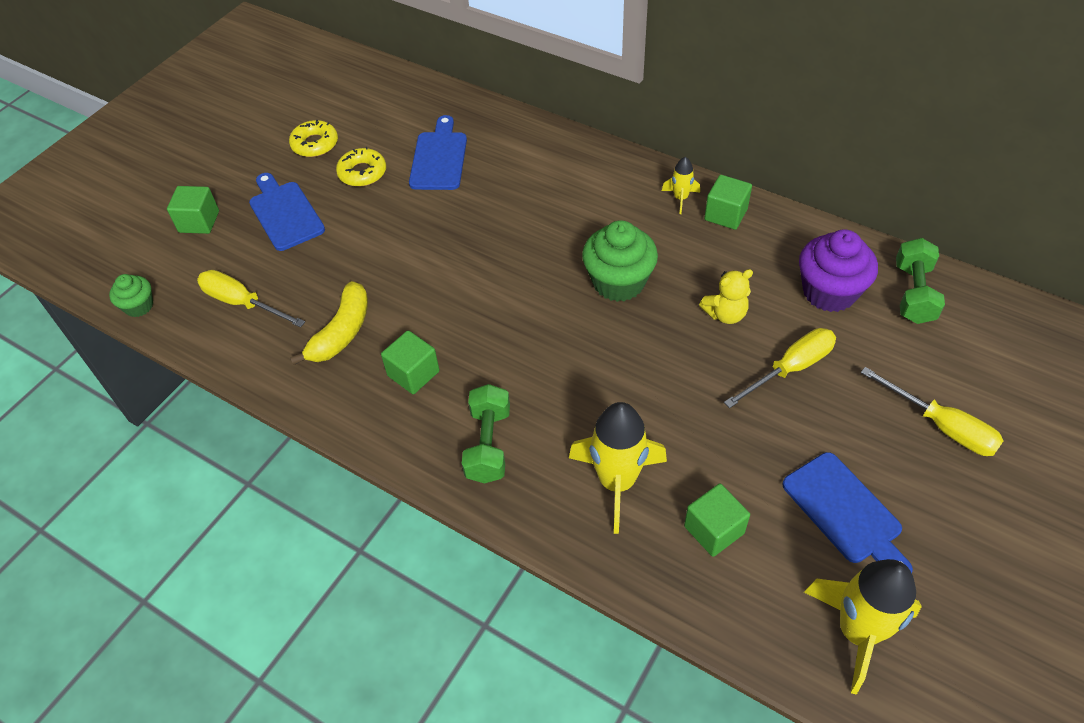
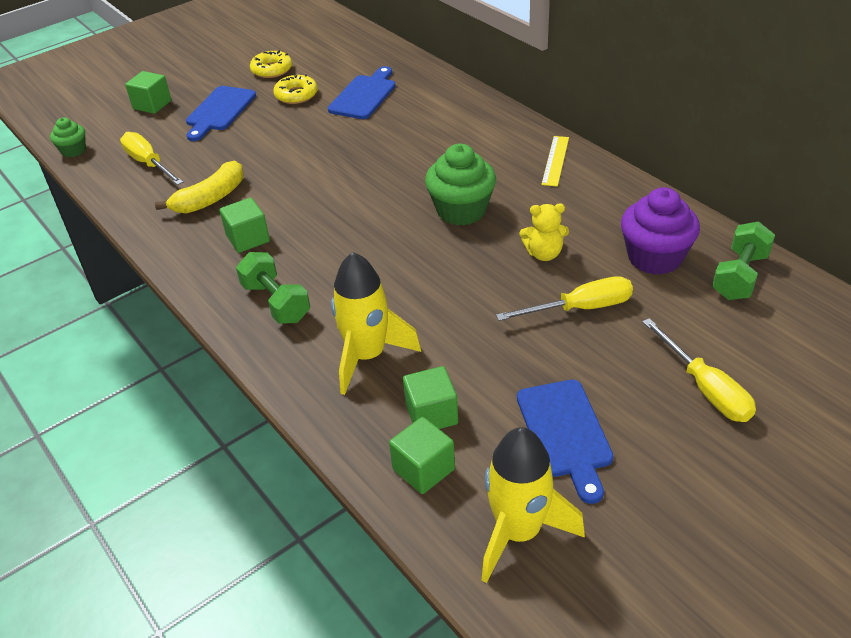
camera: 20 degrees right, 10 degrees down
(285, 213) = (219, 111): blue cutting board -> blue cutting board turned 150 degrees counterclockwise
(488, 445) = (276, 302): green dumbbell -> green dumbbell turned 60 degrees counterclockwise
(680, 198) = (555, 160): yellow rocket -> yellow ruler
(725, 214) = (590, 180): green cube -> green cube (423, 469)

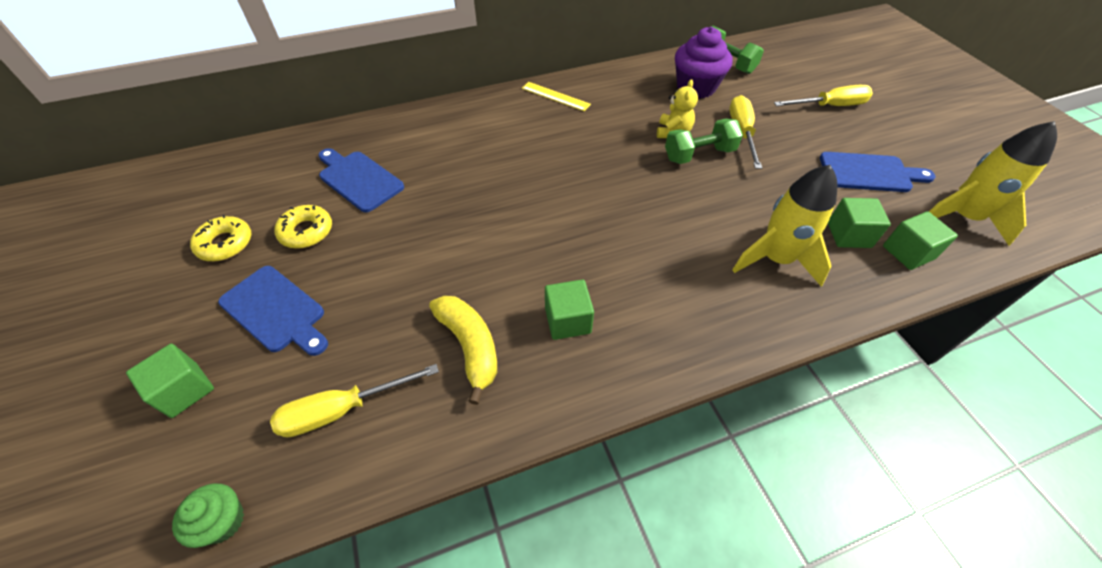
camera: 75 degrees left, 10 degrees up
(276, 302) = (685, 312): green dumbbell -> green dumbbell (699, 154)
(461, 210) = (596, 160): green cupcake -> none

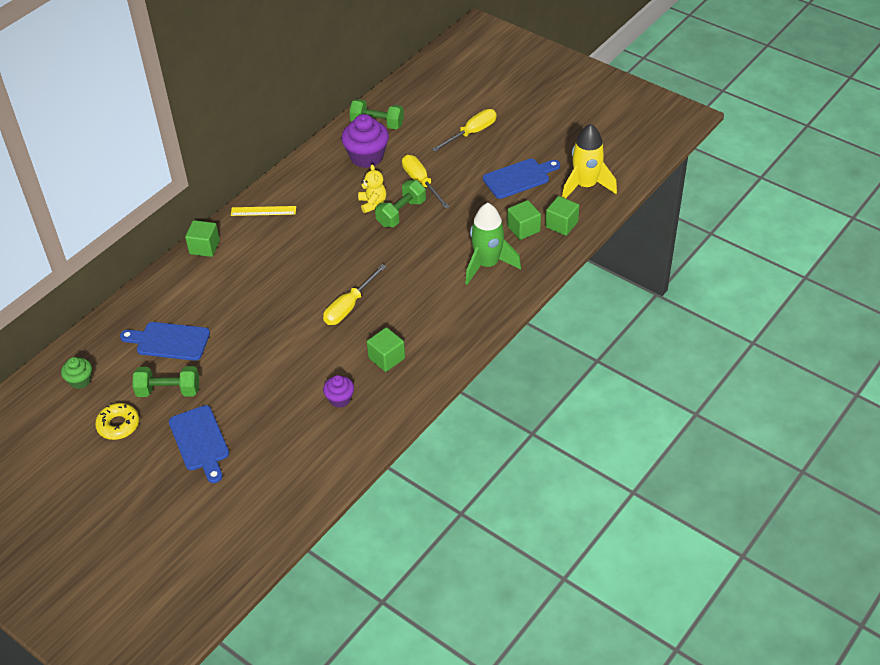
camera: 30 degrees left, 5 degrees down
(184, 390) = (190, 502): green cube -> green cube (204, 247)
(223, 521) = (278, 534): green cupcake -> green cupcake (80, 380)
(275, 311) = (200, 441): blue cutting board -> blue cutting board turned 60 degrees clockwise
(306, 232) = (169, 391): yellow donut -> green dumbbell
(342, 410) = (294, 463): yellow screwdriver -> yellow screwdriver (349, 306)
(470, 346) = (340, 399): yellow banana -> purple cupcake
(775, 259) = (487, 265): yellow rocket -> green rocket

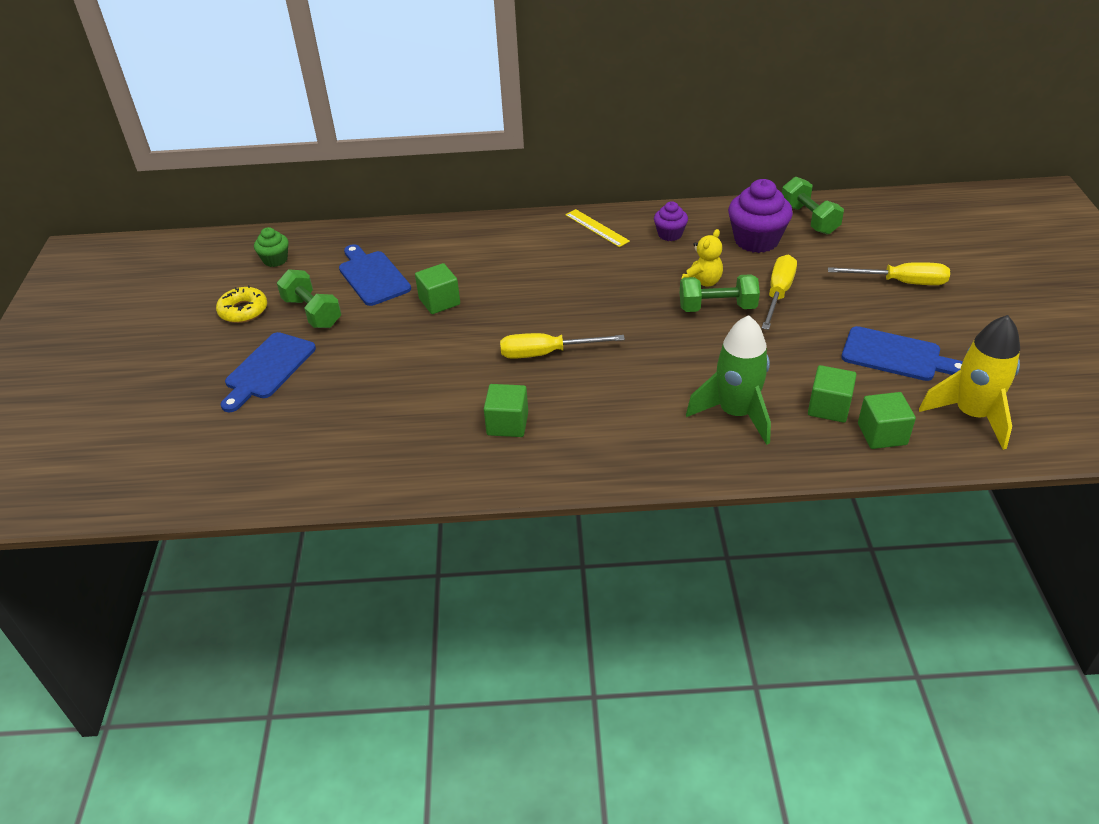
camera: 50 degrees right, 5 degrees down
(204, 247) = (508, 225): green cube -> green cube (439, 301)
(340, 399) = (414, 426): purple cupcake -> purple cupcake (670, 234)

